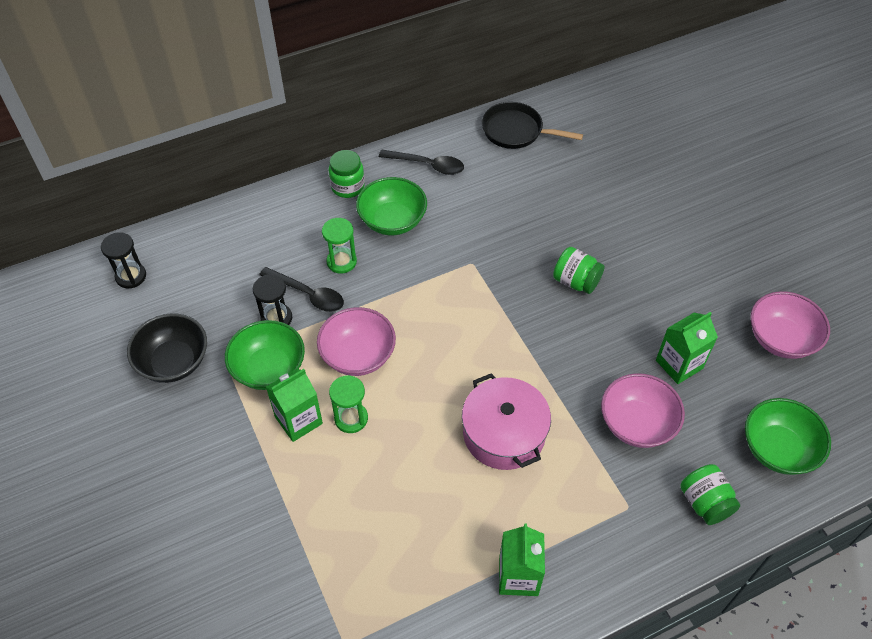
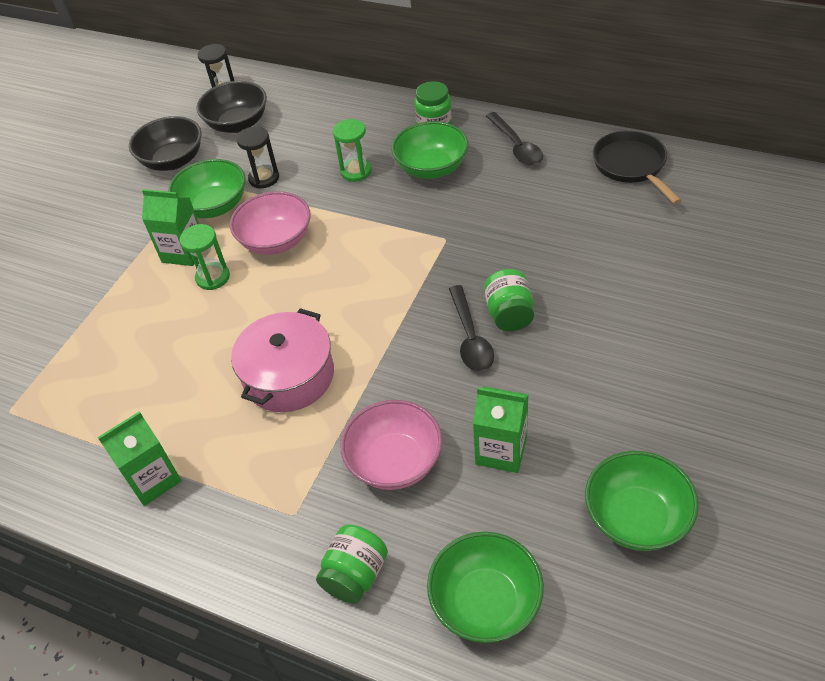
camera: 55 degrees right, 5 degrees down
(185, 292) = (238, 124): none -> black bowl
(308, 294) = (304, 177): black spoon -> black spoon (470, 338)
(781, 339) = (636, 517): pink bowl -> green bowl

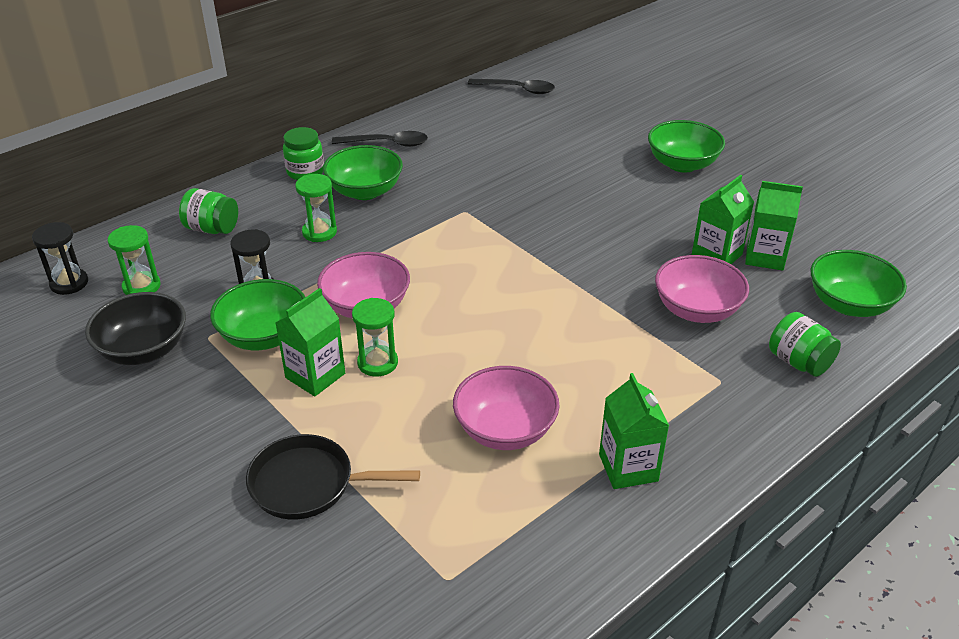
camera: 70 degrees left, 10 degrees down
(168, 383) = (505, 430): none -> pink bowl
(238, 124) = (141, 286): black bowl -> green hourglass
(289, 375) = (558, 344): pink pot -> none
(470, 338) = (591, 234): black spoon -> black spoon (518, 89)
(509, 314) = (581, 208): green jar -> green jar (212, 229)
(527, 495) = (765, 257): none -> green carton
(631, 166) = (470, 106): black pan -> black pan (309, 484)
(636, 517) = (807, 219): green bowl -> green bowl (682, 164)

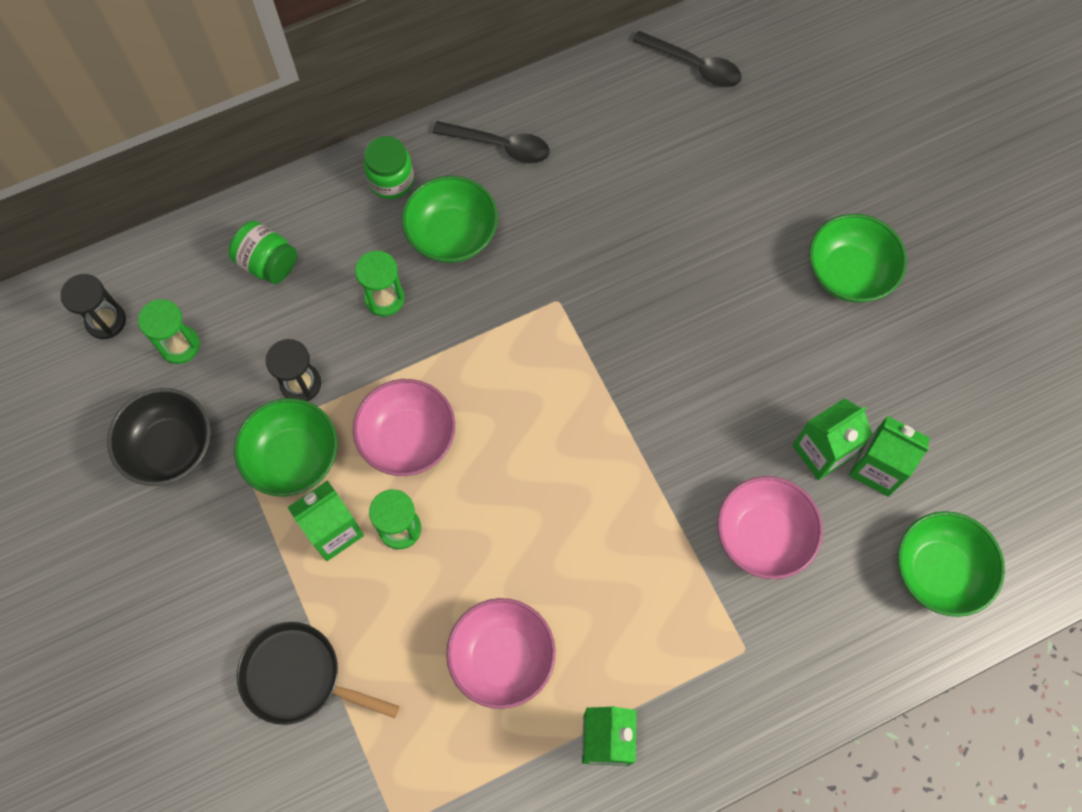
camera: 15 degrees right, 30 degrees up
(798, 362) = (840, 644): green jar -> none

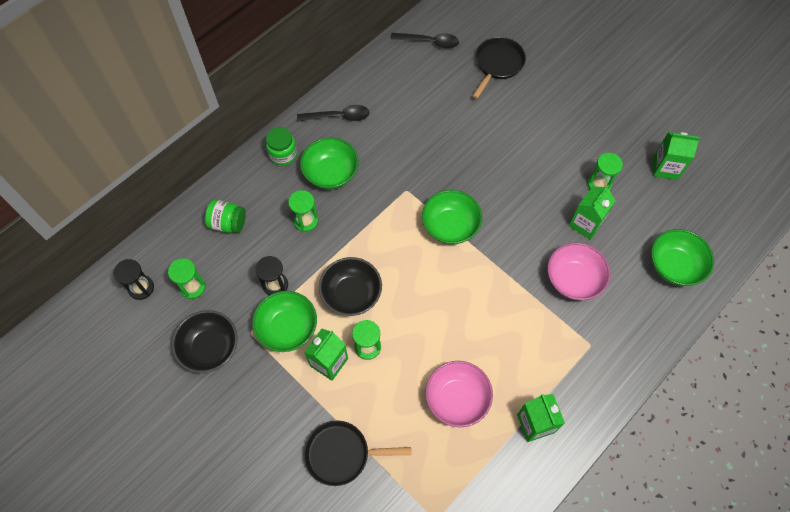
camera: 20 degrees left, 5 degrees down
(408, 438) = (351, 294): pink bowl -> black bowl
(790, 138) = (497, 64): none -> black pan
(849, 273) = (559, 125): green bowl -> green bowl (450, 226)
(872, 394) = (599, 184): none -> green hourglass
(877, 468) = (618, 222): green carton -> green carton (665, 168)

